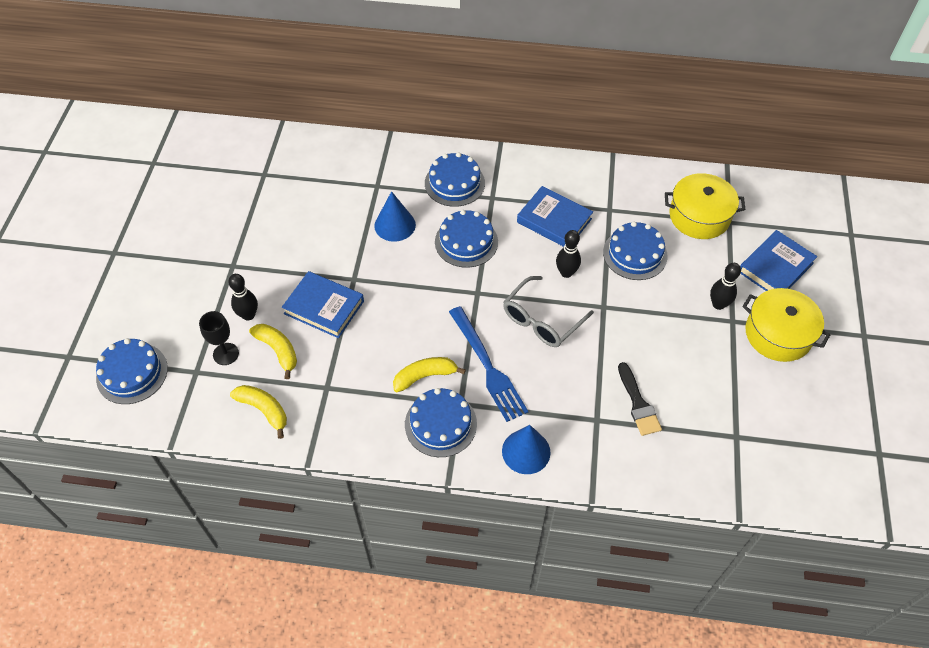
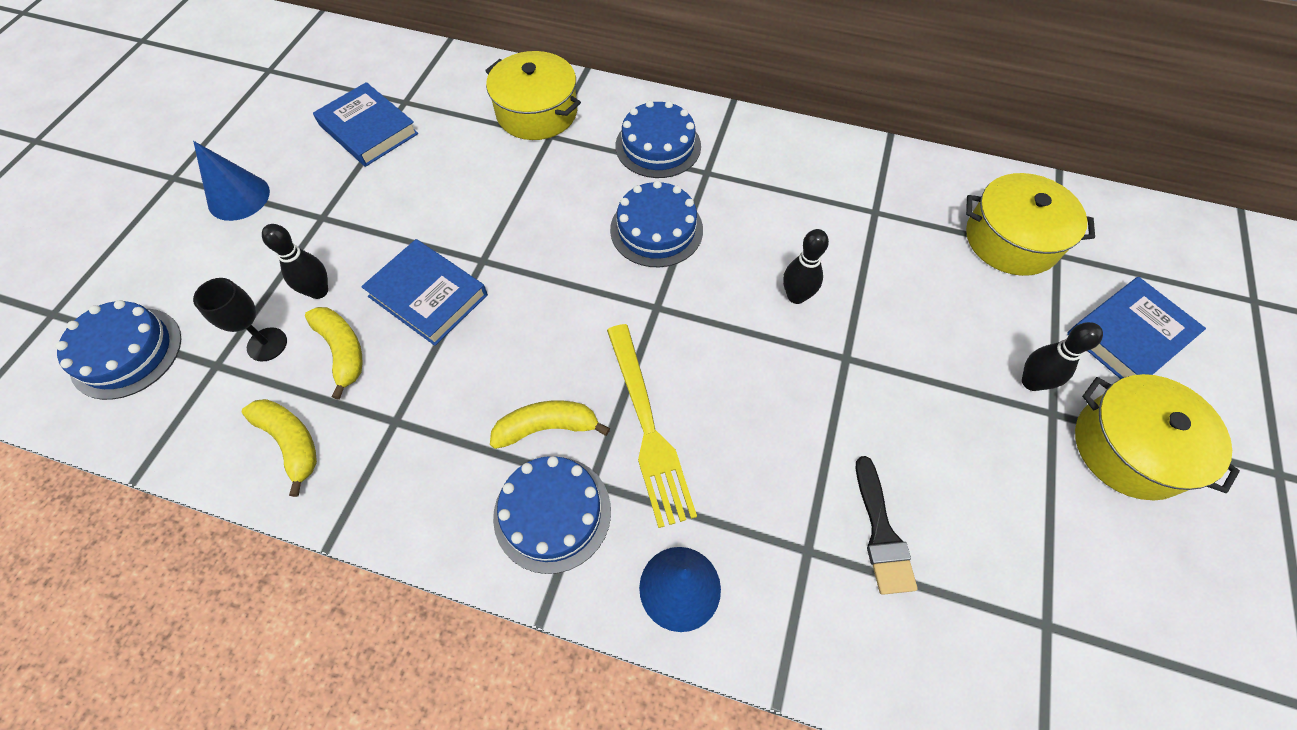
camera: 10 degrees right, 5 degrees up
(363, 170) = (537, 112): none -> yellow pot
(395, 225) = (560, 192): blue cone -> blue cone (239, 197)
(487, 366) = (647, 427): blue fork -> yellow fork
(542, 320) = (747, 364): grey glasses -> none
(554, 220) = (790, 216): blue book -> blue book (368, 129)
(635, 254) = (905, 282): blue cake -> none

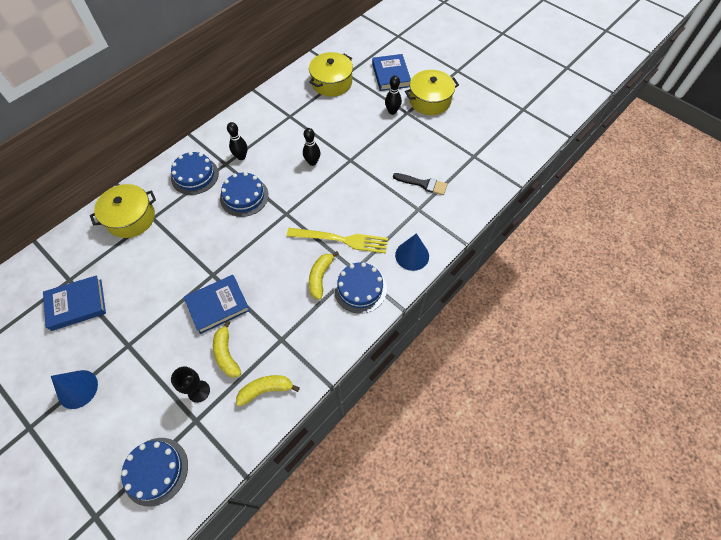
camera: 65 degrees left, 0 degrees up
(319, 291) = (180, 357): black bowling pin -> black bowling pin (241, 157)
(342, 351) = (226, 354): yellow banana -> yellow banana turned 105 degrees counterclockwise

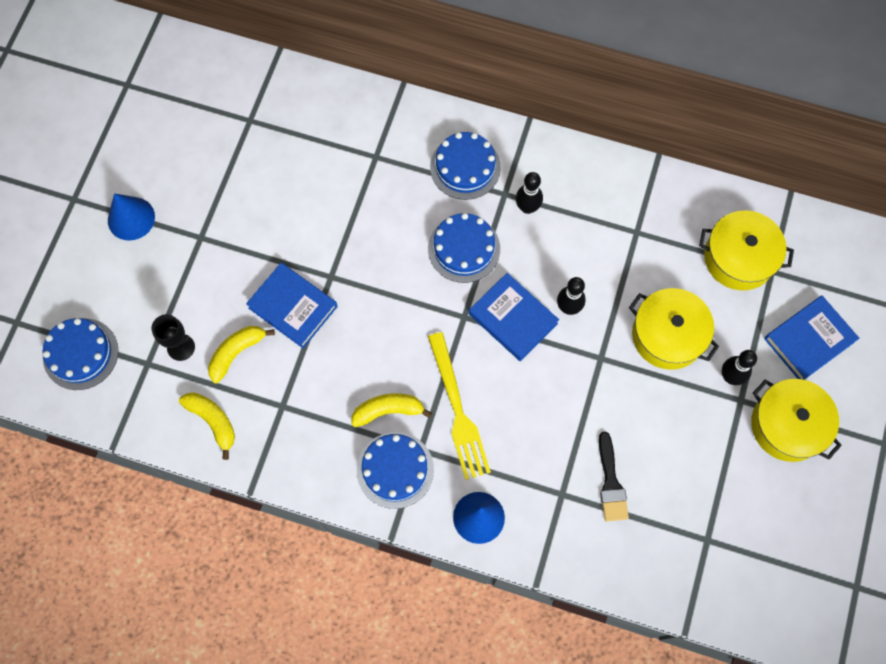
camera: 65 degrees right, 10 degrees up
(77, 304) = (224, 150): blue book -> blue book (513, 319)
(131, 218) = (363, 132): yellow pot -> yellow pot (668, 335)

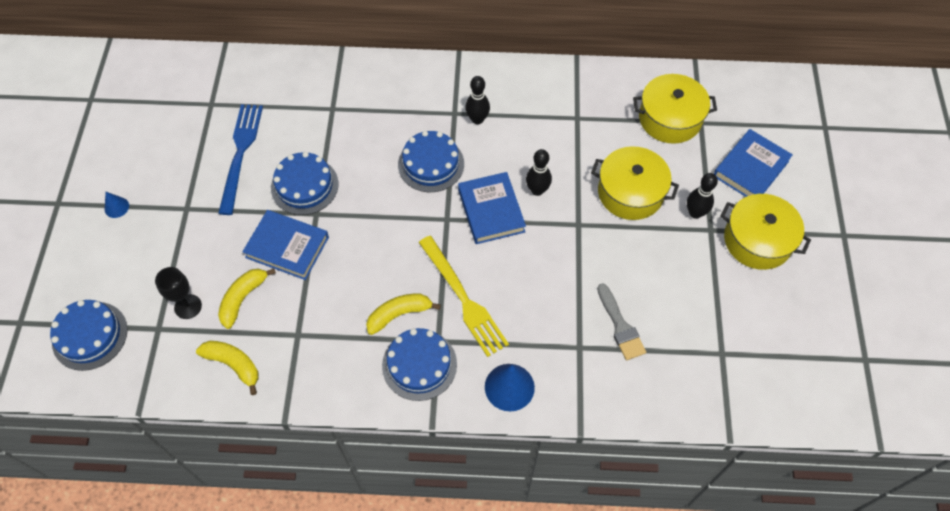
camera: 15 degrees left, 10 degrees down
(131, 218) = (116, 207): blue cone -> blue cone, size x0.54
(268, 187) = (240, 153): none -> blue fork
(465, 167) = (414, 100): blue cake -> blue cake (304, 186)
(513, 319) = (491, 211): blue book -> blue book turned 45 degrees clockwise
(611, 483) = (620, 326): black brush -> grey brush

